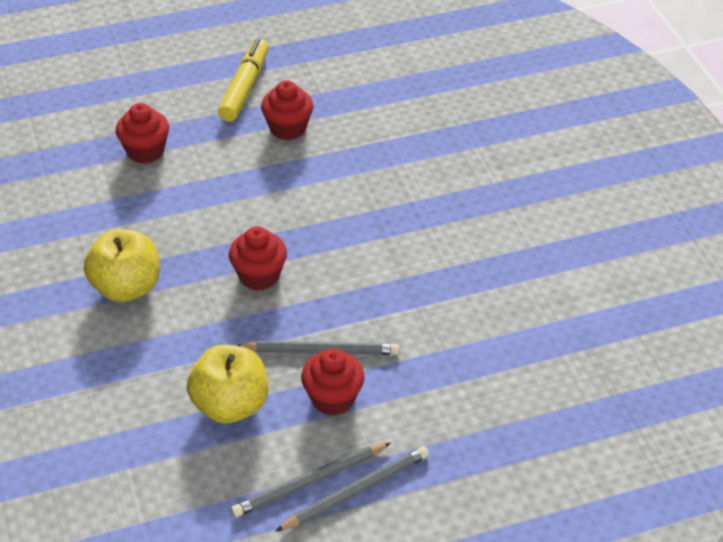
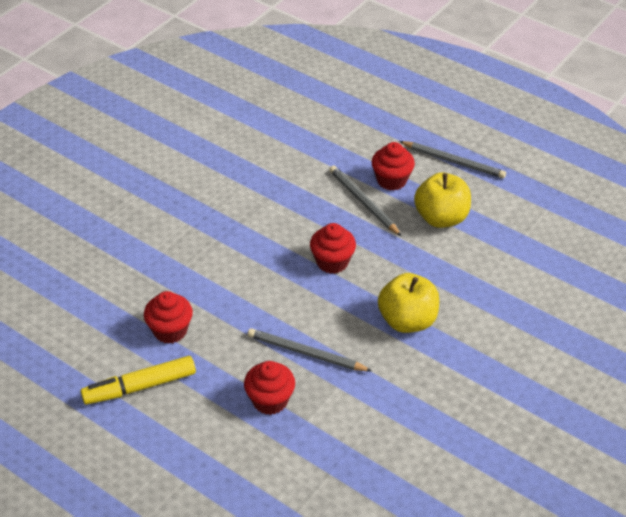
camera: 125 degrees left, 0 degrees up
(356, 491) = (439, 143): grey pencil -> grey pencil (306, 353)

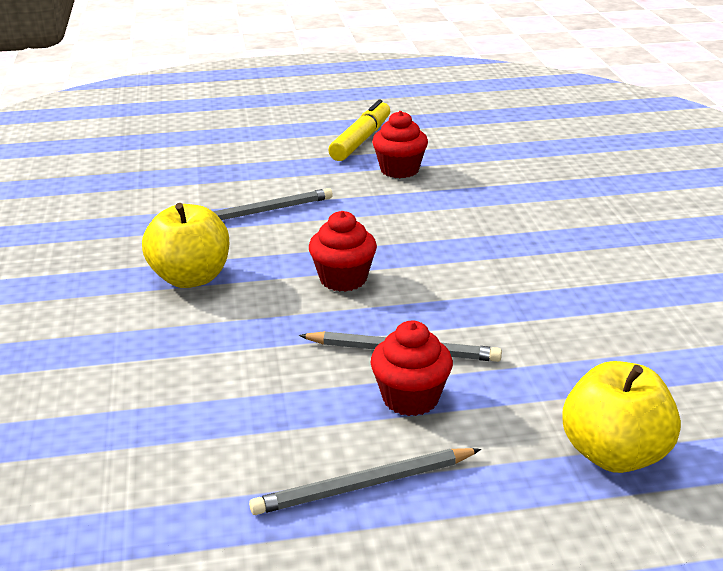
camera: 135 degrees right, 15 degrees down
(270, 400) = (247, 177): red cupcake -> none
(441, 218) = (279, 394): yellow apple -> yellow apple (614, 454)

